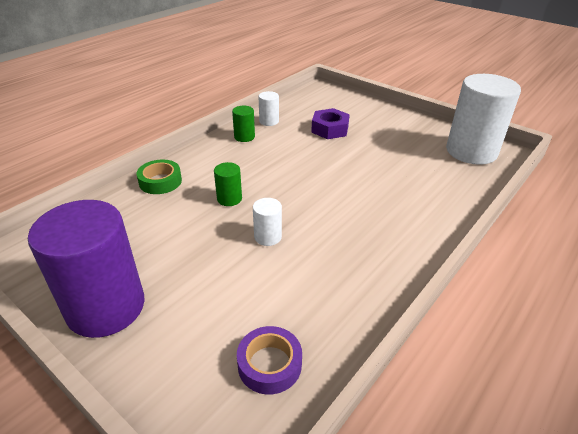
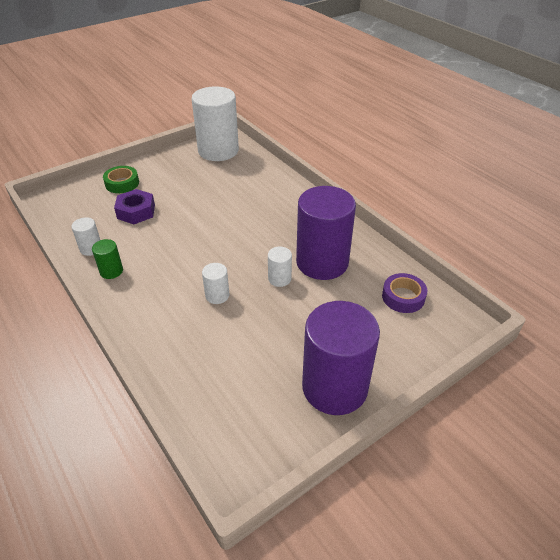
camera: 75 degrees left, 5 degrees up
(160, 181) = (162, 345): green tape -> green tape (122, 183)
(229, 199) = (217, 295): green cylinder -> white cylinder
(310, 268) = (322, 262): none -> purple cylinder

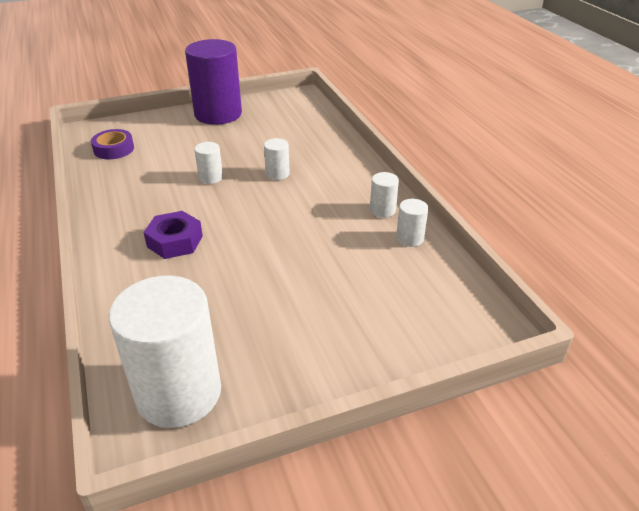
camera: 165 degrees left, 5 degrees down
(111, 271) = (382, 210): green cylinder -> white cylinder
(122, 183) = (374, 340): green tape -> none
(136, 211) = (352, 280): purple nut -> purple nut (175, 241)
(322, 262) = (158, 184): purple cylinder -> none

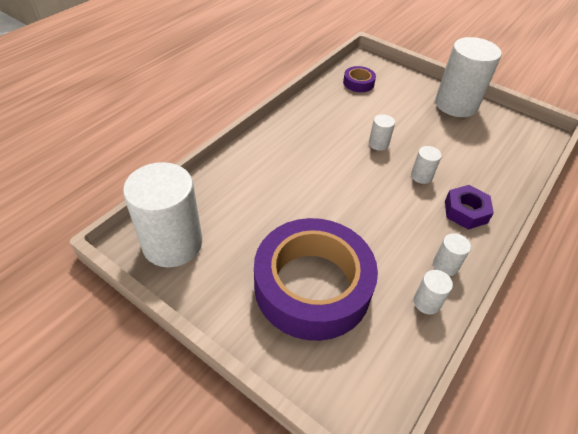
camera: 55 degrees right, 10 degrees up
(175, 241) = (297, 165): purple nut -> purple nut (465, 211)
(218, 114) = (456, 105): purple cylinder -> white cylinder
(337, 300) = (312, 286): none -> purple tape

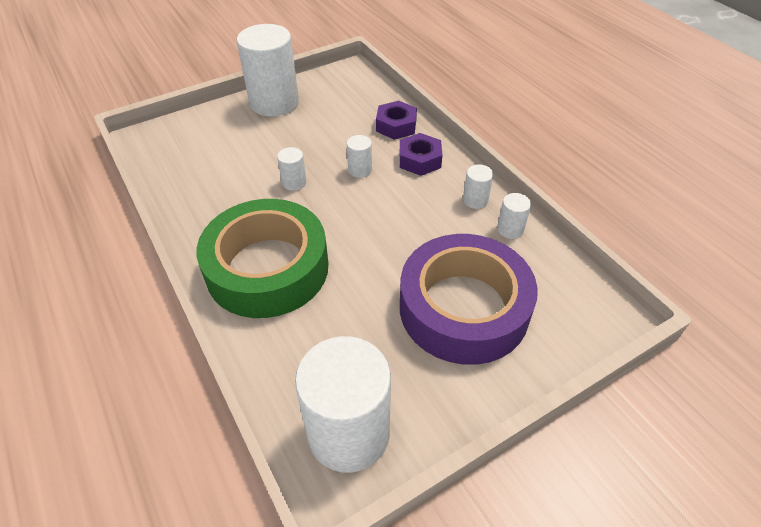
camera: 65 degrees left, 0 degrees up
(288, 158) = (267, 268): none -> green tape
(358, 83) = (179, 159): purple tape -> none
(496, 183) = (396, 126): none -> purple nut

